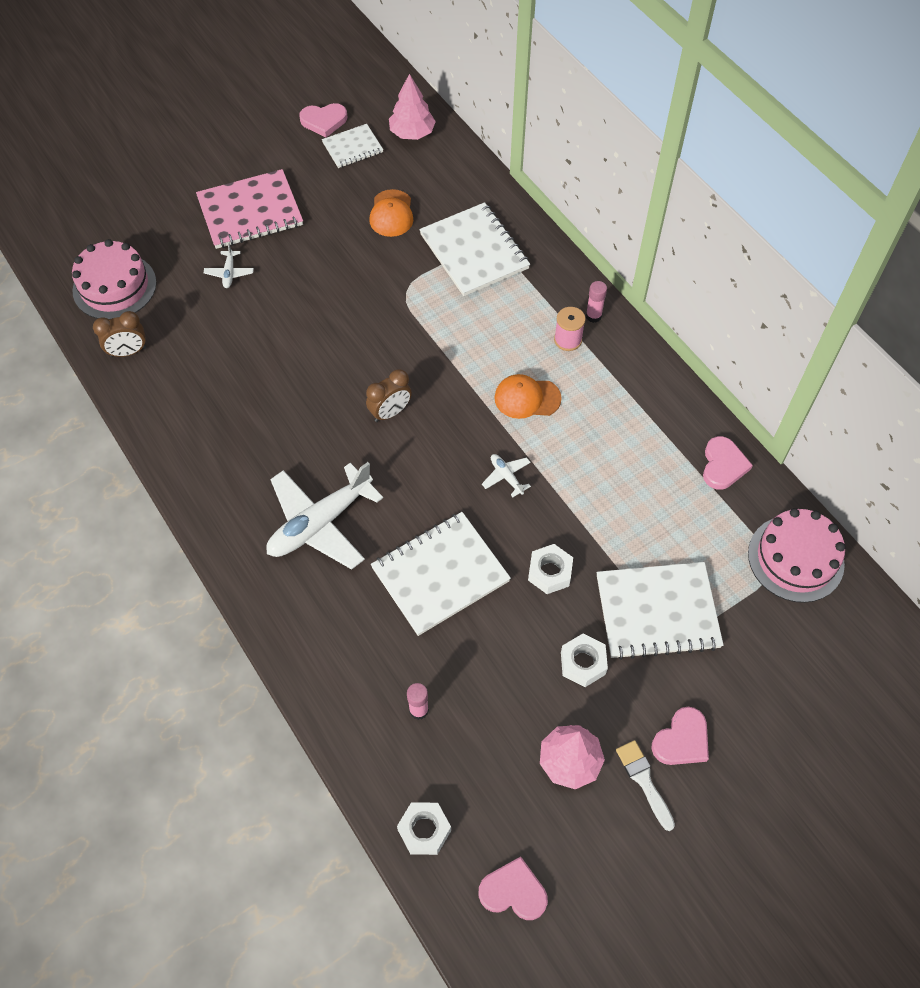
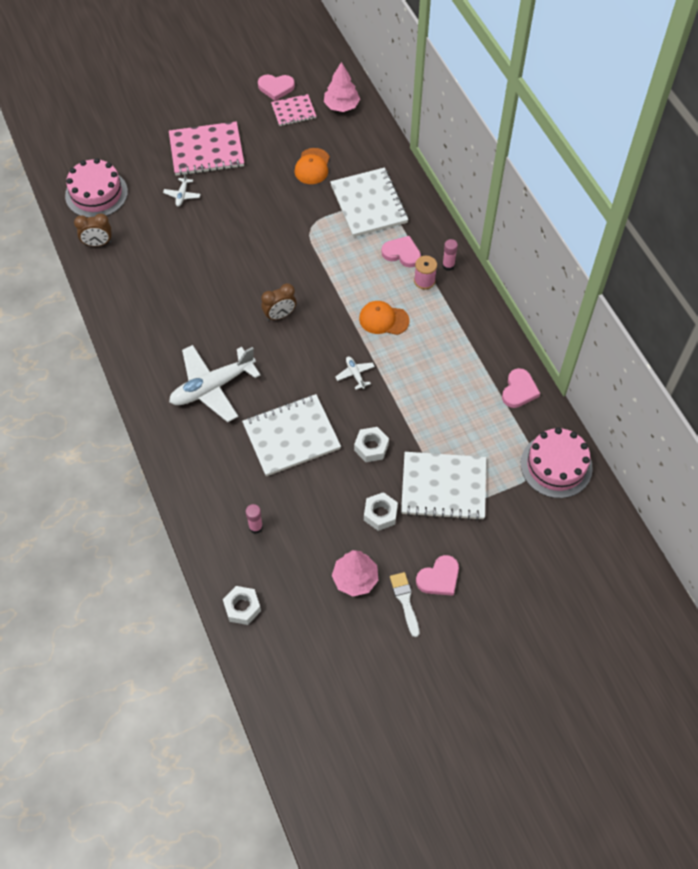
camera: 10 degrees right, 0 degrees up
(352, 147) = (293, 111): white notebook -> pink notebook
(513, 891) = (295, 658): pink heart -> pink heart (402, 253)

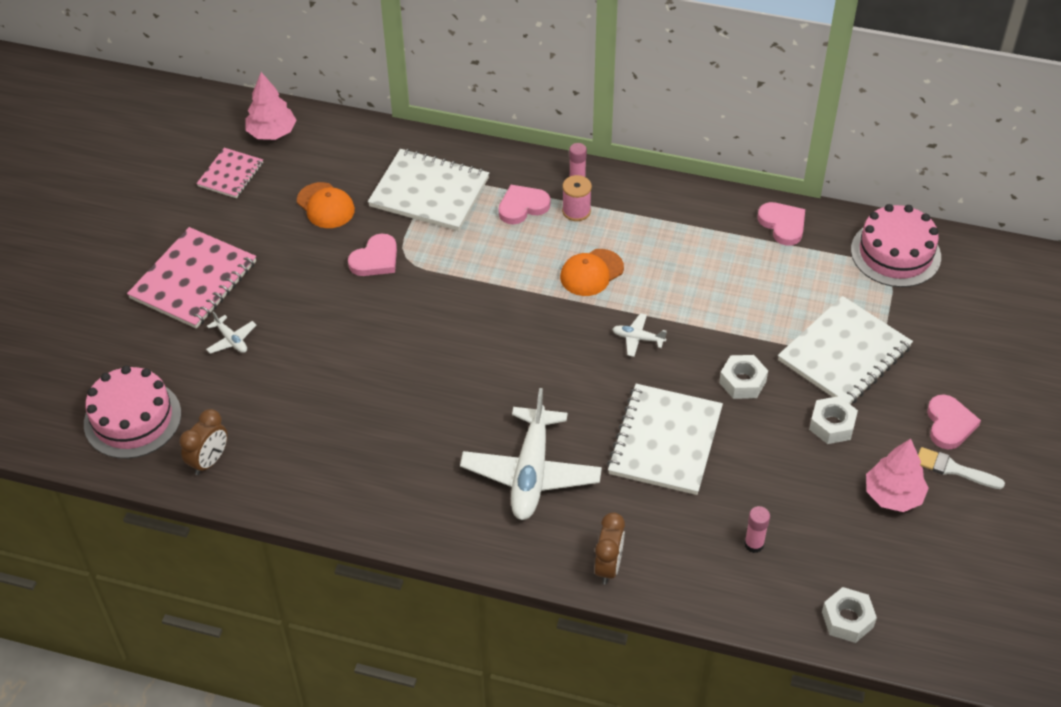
camera: 50 degrees left, 10 degrees down
(276, 88) = (179, 169): pink heart -> pink heart (375, 259)
(280, 315) = (495, 354): brown clock -> brown clock (608, 566)

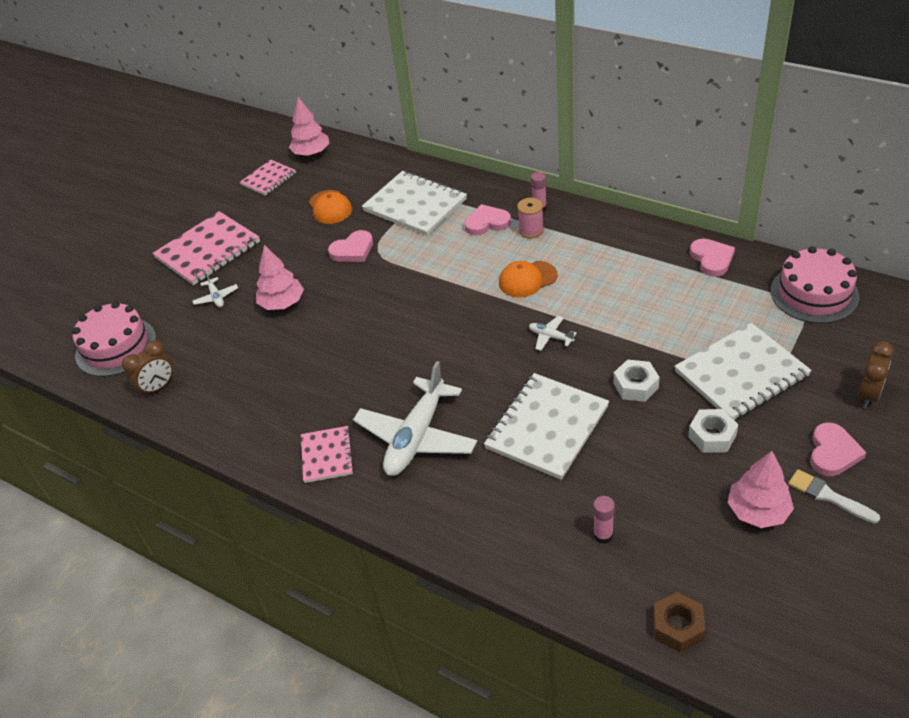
camera: 20 degrees right, 5 degrees down
(316, 337) = (282, 303): none -> pink tree
(441, 509) = (327, 455): none -> pink notebook
(608, 566) = (457, 532): brown clock -> brown clock (868, 395)
(847, 619) = (678, 626): white nut -> brown nut

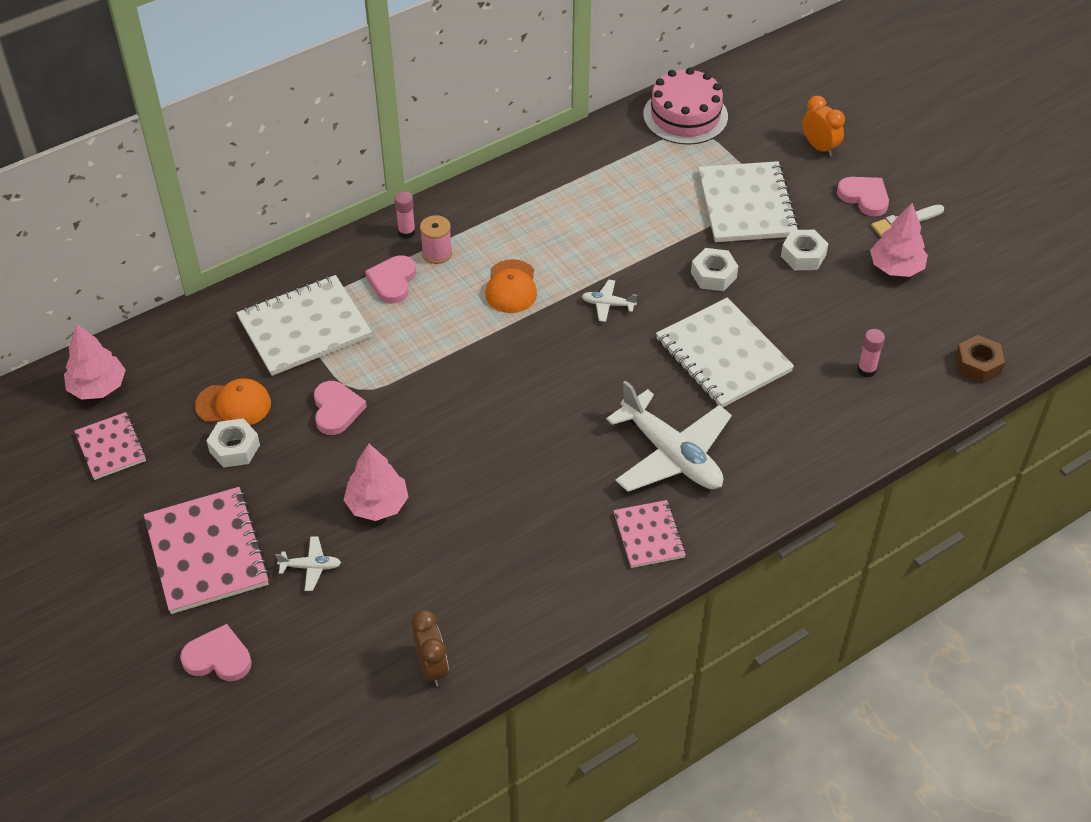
camera: 70 degrees left, 5 degrees up
(116, 346) = (320, 698): pink cake -> none
(295, 224) = (234, 448): none -> white nut
(327, 455) = (649, 535): pink notebook -> pink notebook turned 60 degrees clockwise
(550, 337) = (608, 304): white plane -> white plane turned 45 degrees clockwise
(712, 259) = (590, 152): pink heart -> pink heart (218, 657)
(868, 395) = (819, 147): brown clock -> orange clock

